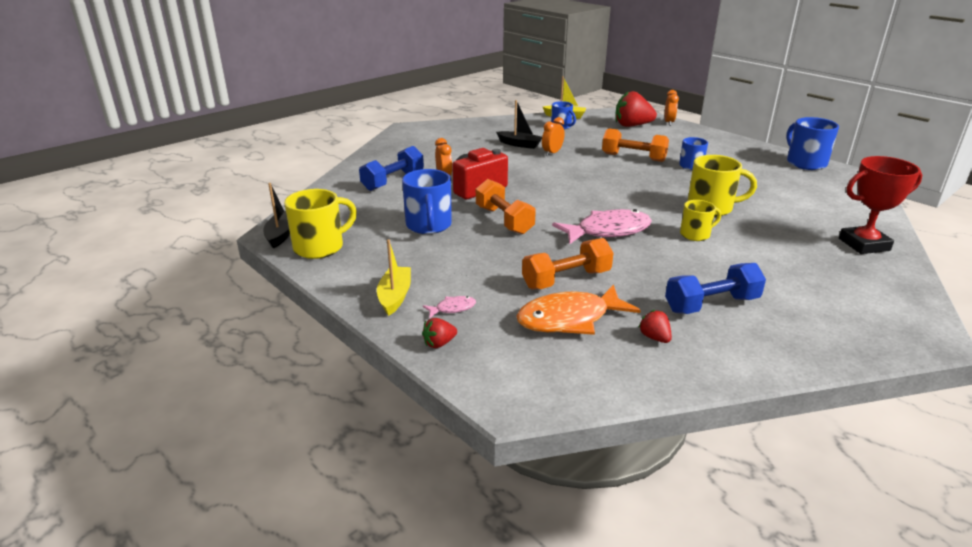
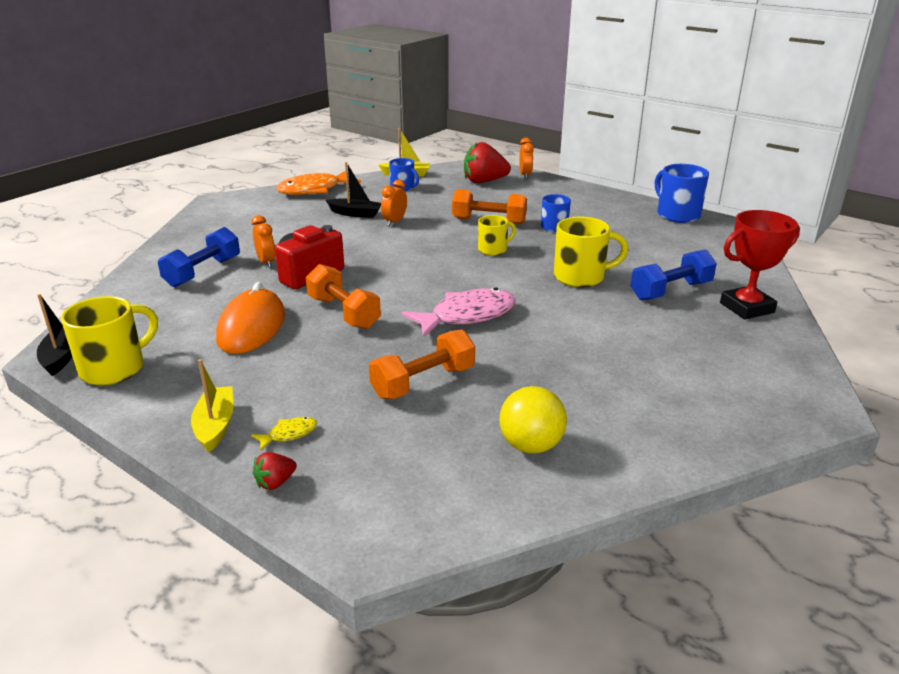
camera: 10 degrees left, 0 degrees up
(429, 226) = (252, 327): blue mug -> orange mouse
(452, 308) = (289, 434): pink fish -> yellow fish
(569, 319) = (431, 433): orange fish -> orange fish (314, 190)
(654, 337) = (531, 445): red strawberry -> yellow ball
(696, 234) = (566, 311): yellow mug -> yellow mug (493, 250)
(711, 304) = (591, 397): blue dumbbell -> blue dumbbell (670, 291)

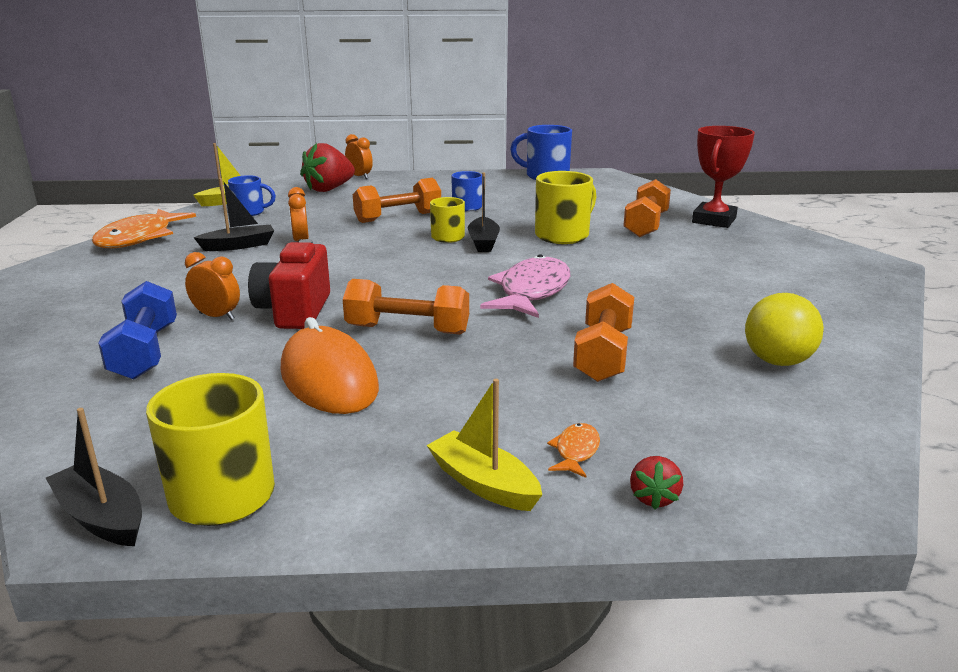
camera: 40 degrees left, 5 degrees down
(289, 434) = (576, 451): yellow fish -> orange fish
(509, 263) = (483, 242): none -> black boat
(670, 291) = (646, 225): blue dumbbell -> orange dumbbell

